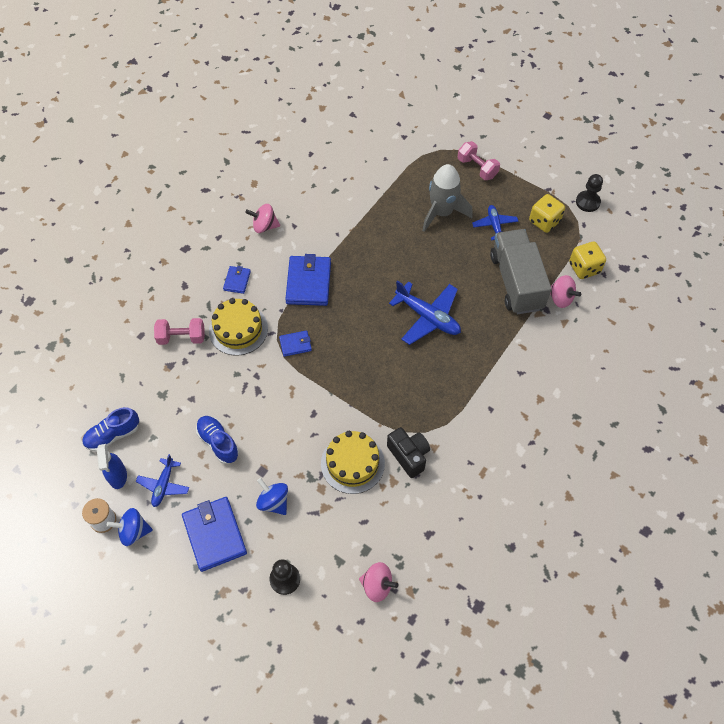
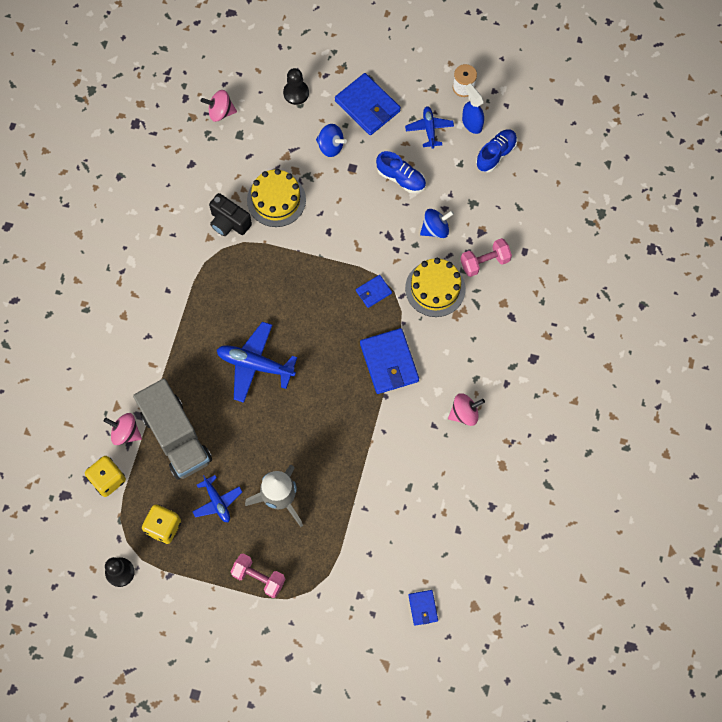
camera: 160 degrees right, 10 degrees up
(133, 531) = (434, 87): blue spinning top -> blue spinning top (435, 229)
(237, 281) = (462, 340): blue wallet -> blue wallet (423, 608)

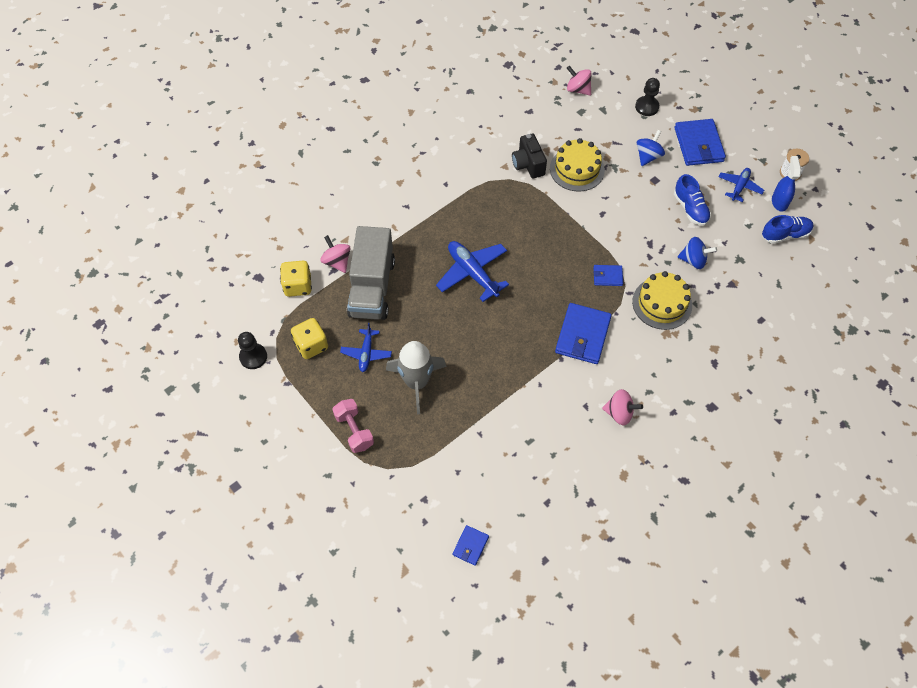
camera: 35 degrees right, 10 degrees down
(330, 146) = (648, 156): blue spinning top -> blue spinning top turned 120 degrees counterclockwise
(485, 262) = (719, 308): pink dumbbell -> none

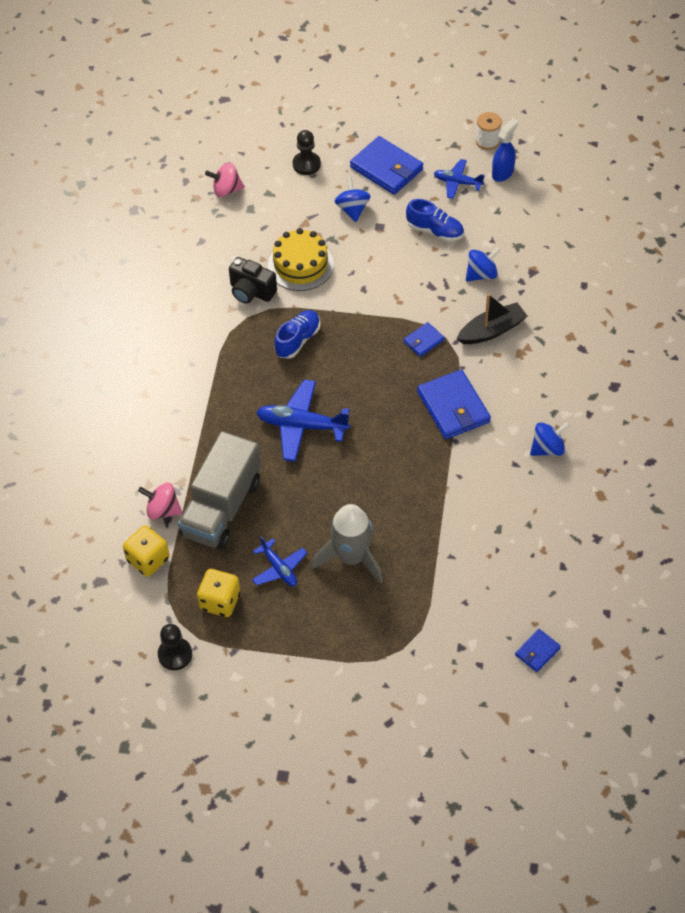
camera: 40 degrees left, 5 degrees down
(354, 431) = (339, 641): pink dumbbell -> none
(372, 287) = (222, 508): grey truck -> grey truck turned 60 degrees clockwise
(470, 546) = (537, 651): blue wallet -> blue wallet turned 60 degrees clockwise
(619, 413) = (548, 448): pink spinning top -> blue spinning top
(662, 303) = (492, 330): yellow cake -> black boat
(739, 187) = (457, 182): blue plane -> blue plane turned 60 degrees counterclockwise
(779, 202) = (503, 173): blue spray bottle -> blue spray bottle turned 75 degrees clockwise
(785, 235) = (534, 198): blue shoe -> blue shoe (298, 340)

